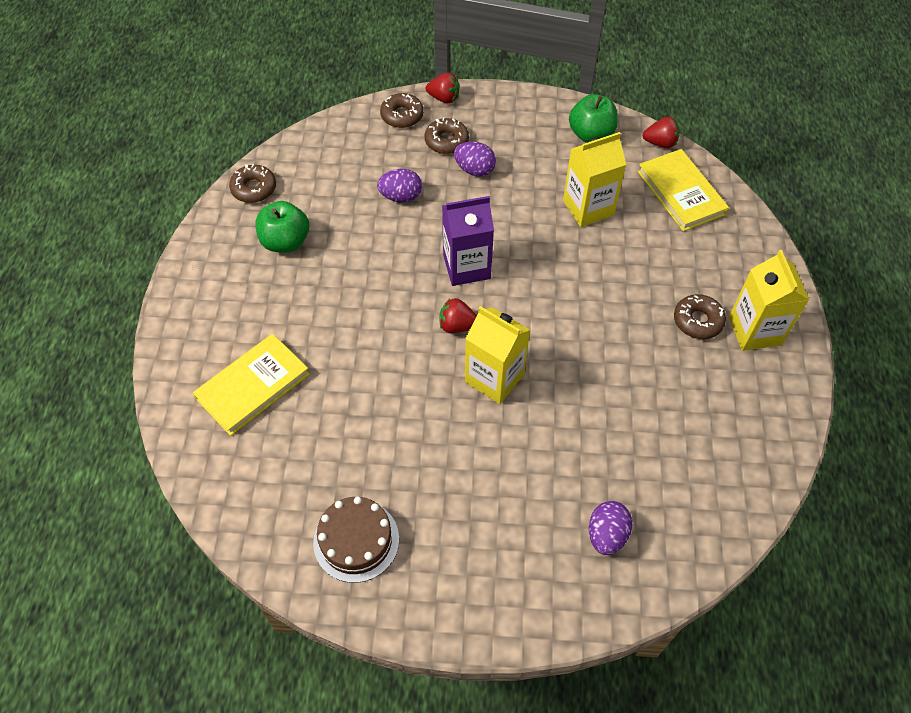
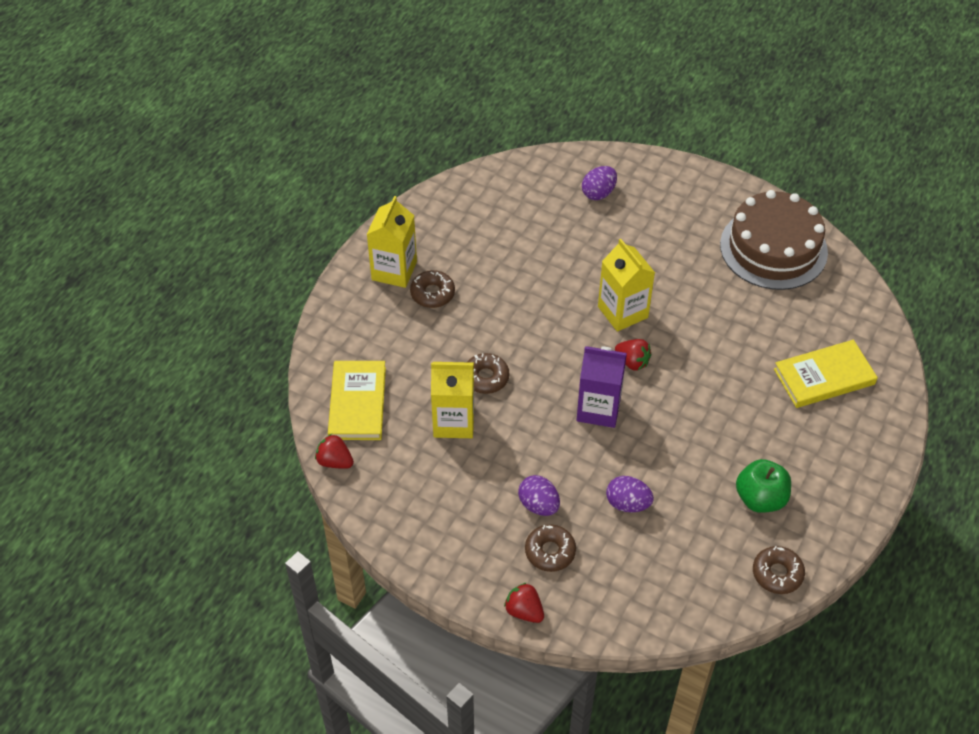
camera: 155 degrees left, 5 degrees down
(356, 540) = (773, 248): brown cake -> brown cake, size x1.67
(402, 115) = (582, 606): brown donut -> brown donut (486, 377)
(591, 134) = (396, 499): green apple -> none

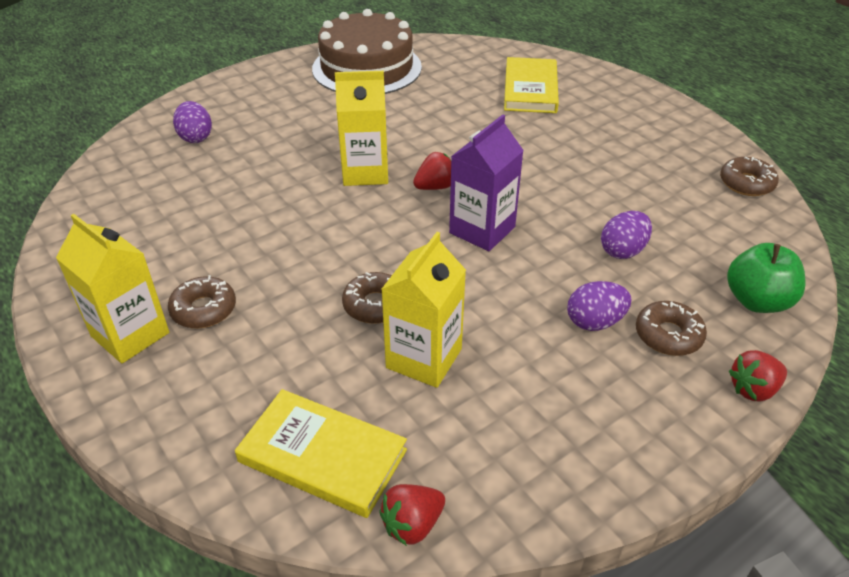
camera: 65 degrees left, 10 degrees down
(760, 498) = (652, 165): green apple -> green apple (757, 301)

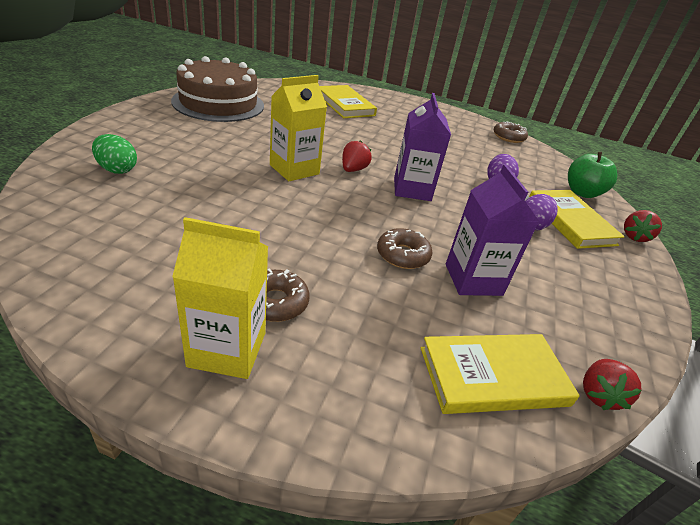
camera: 40 degrees left, 5 degrees down
(196, 137) = (117, 169): purple egg -> green egg
(424, 358) = (473, 279): yellow carton -> purple carton
(668, 335) = (570, 221): brown donut -> yellow book

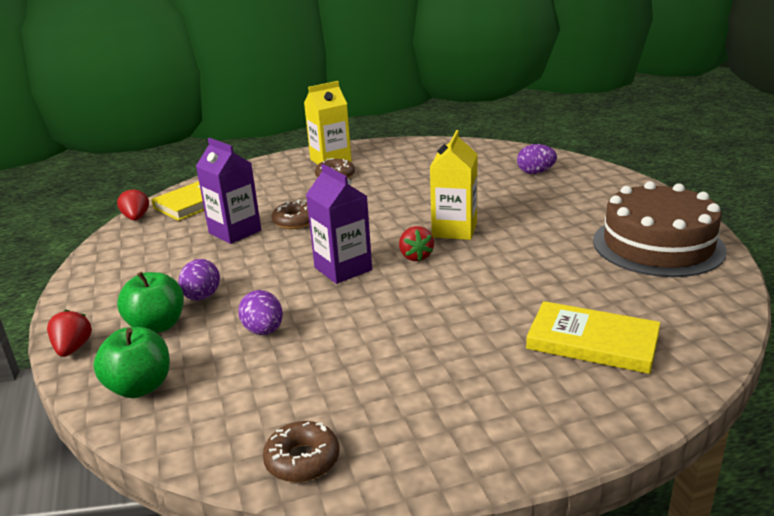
camera: 150 degrees right, 10 degrees down
(117, 169) = (535, 172): green egg -> purple egg
(570, 221) = (157, 326): yellow book -> green apple

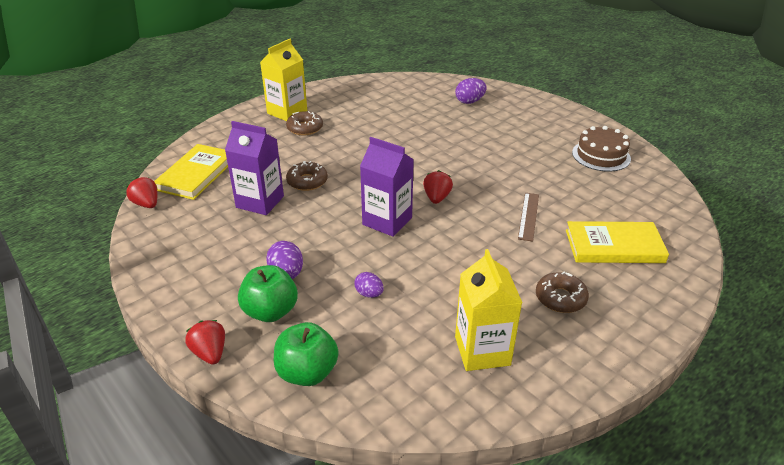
camera: 25 degrees left, 10 degrees up
(264, 331) = (369, 294): purple egg -> purple egg, size x0.67
(302, 460) = (491, 396): brown donut -> brown donut (560, 298)
(416, 256) = (436, 198): red strawberry -> red strawberry turned 135 degrees counterclockwise
(454, 230) = (447, 167): yellow carton -> yellow carton (482, 351)
(508, 291) = (528, 216): none -> brown ruler
(658, 245) = (601, 155): brown cake -> brown cake, size x0.60

